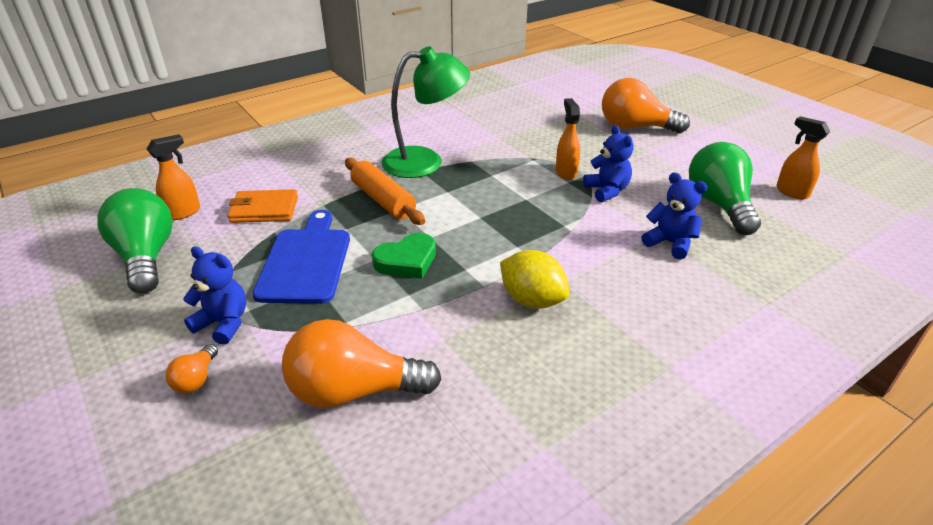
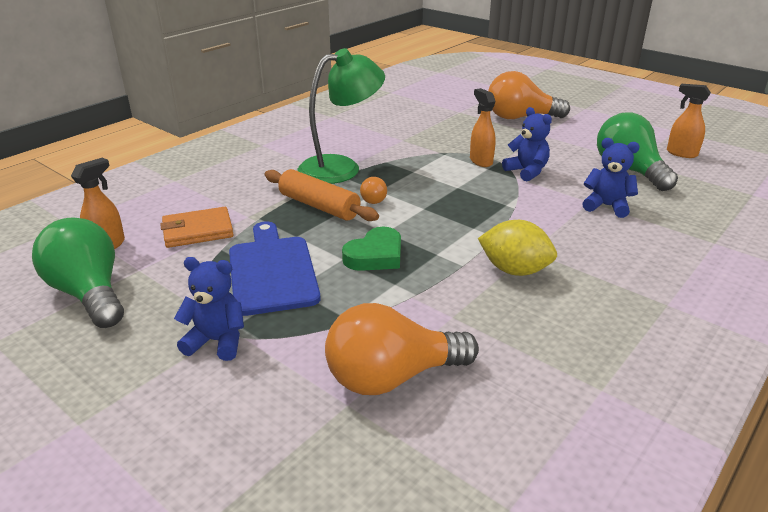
camera: 15 degrees left, 5 degrees down
(196, 379) = (218, 398): orange light bulb -> orange light bulb (373, 199)

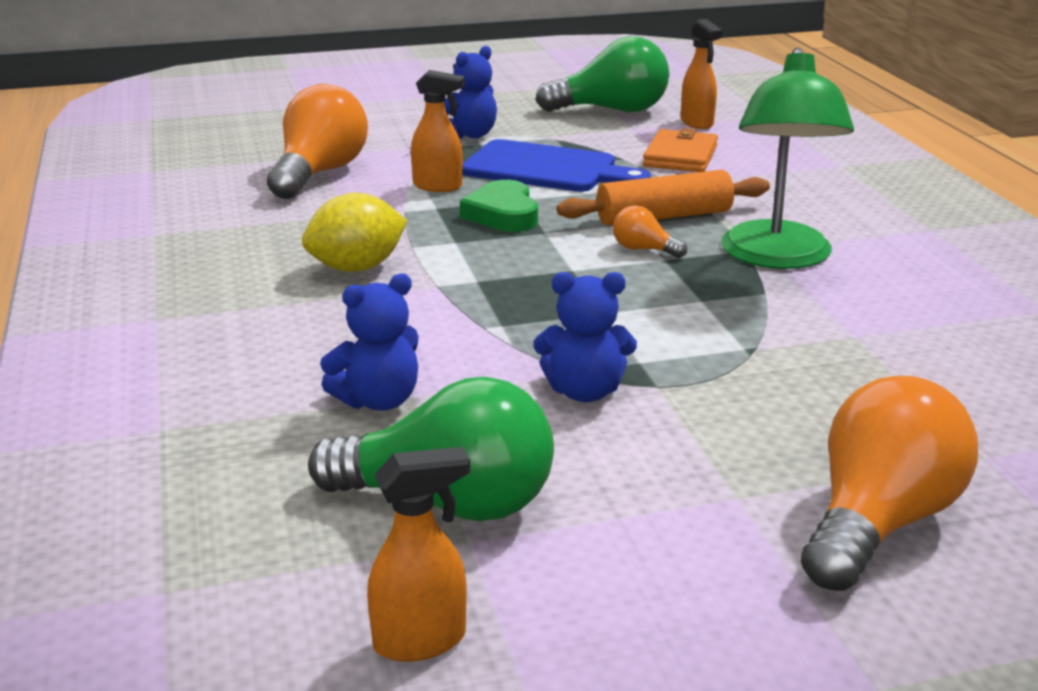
camera: 125 degrees right, 5 degrees down
(480, 161) = (677, 369): orange spray bottle -> orange spray bottle (438, 186)

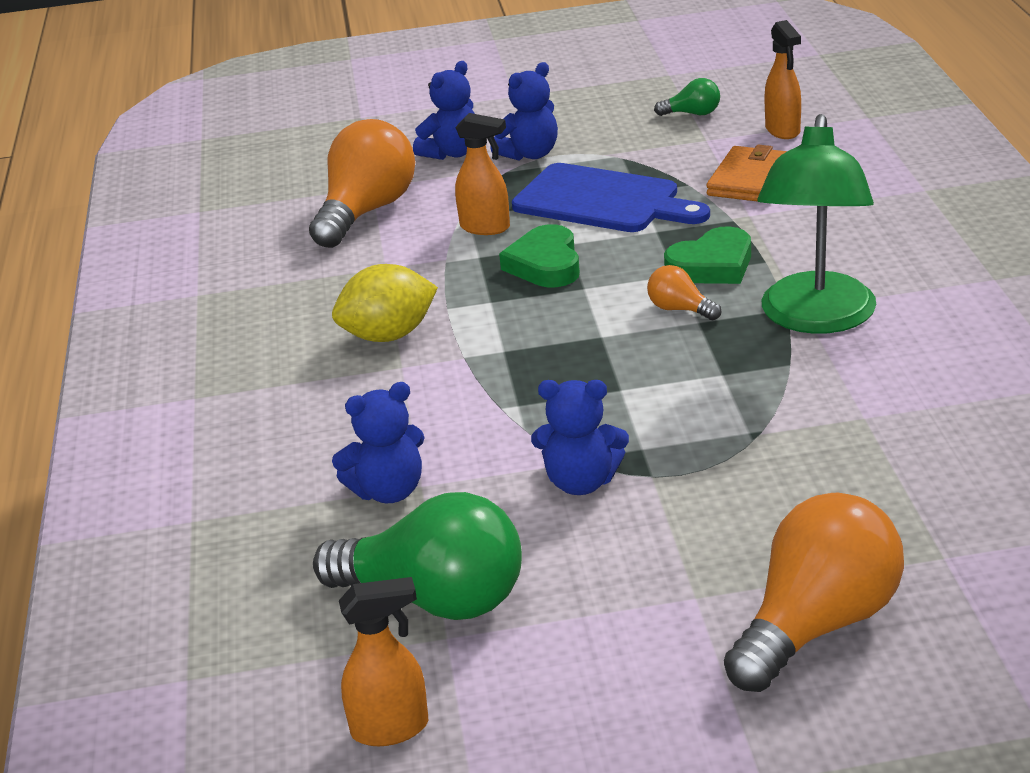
camera: 10 degrees right, 5 degrees up
(395, 133) = (452, 153): none -> blue teddy bear
(612, 110) = (692, 114): green light bulb -> green light bulb, size x0.45
(664, 217) = (712, 265): orange rolling pin -> green heart

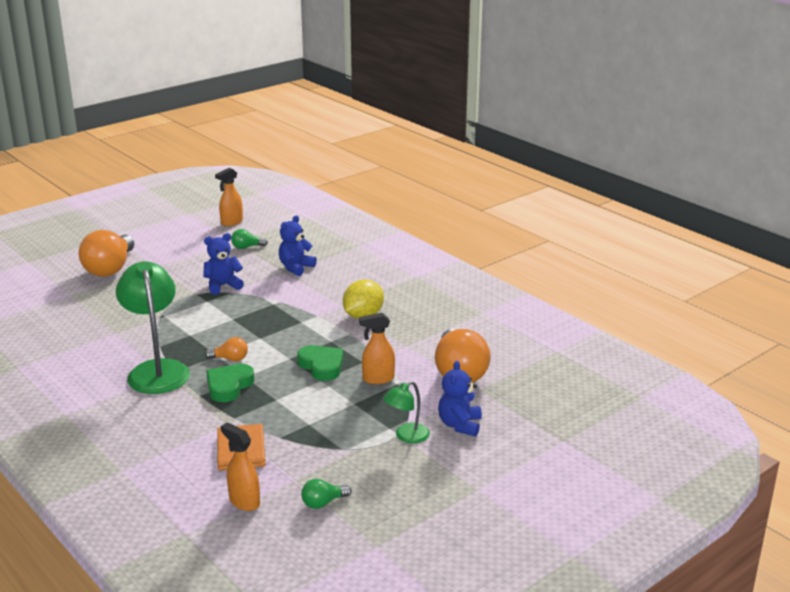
camera: 145 degrees right, 5 degrees down
(435, 599) = (246, 247): green light bulb -> green light bulb, size x0.45
(530, 154) = (406, 436): blue teddy bear -> green lamp
(603, 201) = (325, 412): blue cutting board -> none

